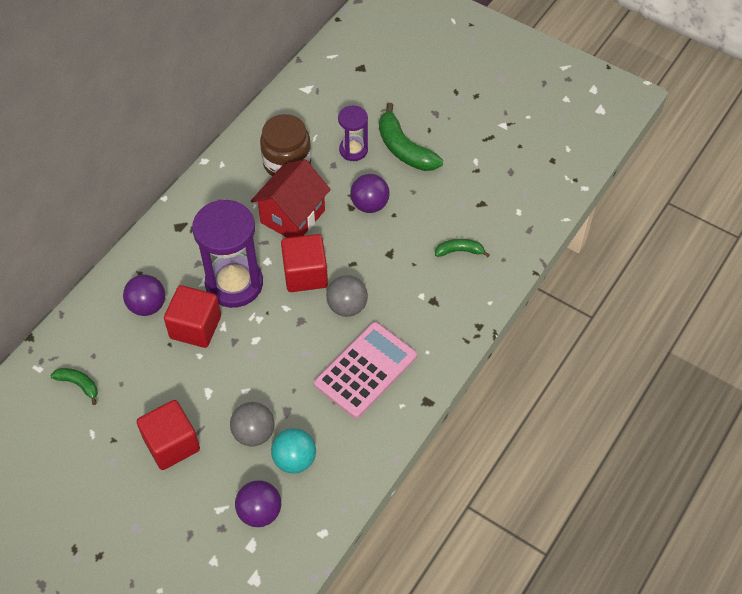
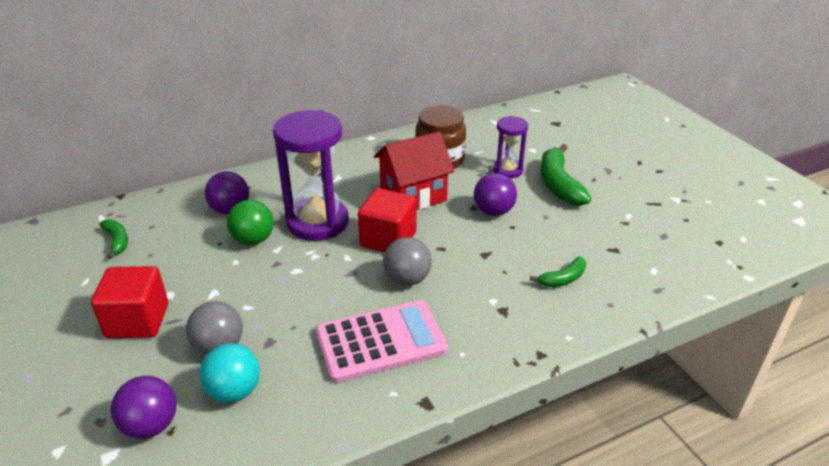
camera: 30 degrees right, 20 degrees down
(195, 327) = (253, 240): red cube -> green ball
(459, 251) = (563, 279): green banana -> green banana turned 120 degrees clockwise

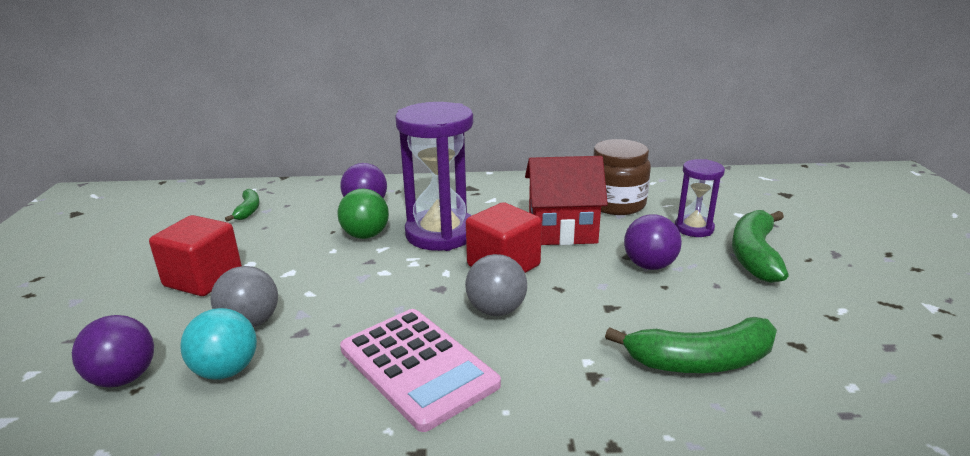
camera: 25 degrees right, 10 degrees down
(381, 341) = (418, 367): pink calculator -> pink calculator turned 45 degrees clockwise
(563, 279) = (700, 361): green banana -> green banana, size x1.84

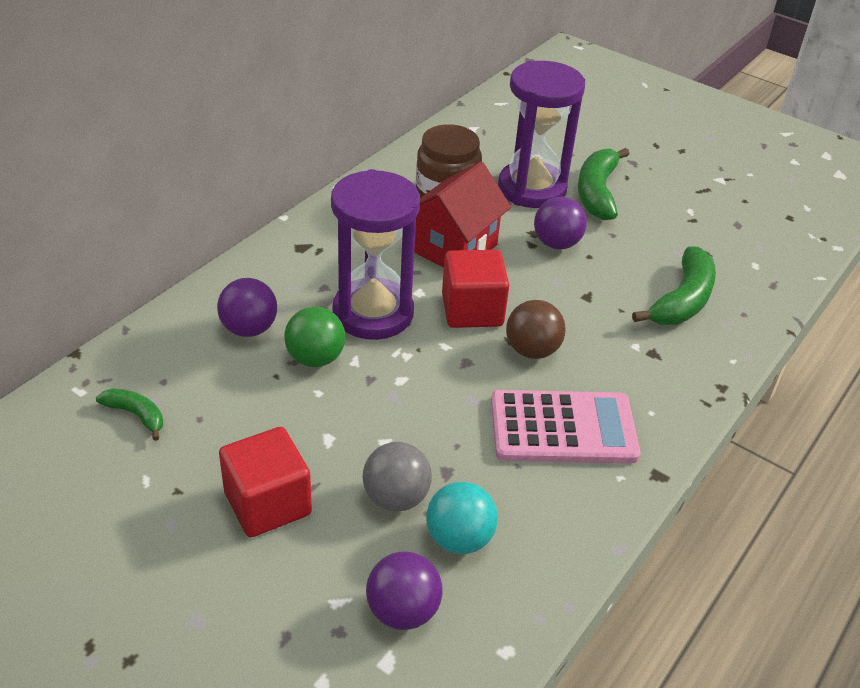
camera: 55 degrees left, 15 degrees up
(496, 310) = (532, 350): grey ball -> brown ball
(694, 228) = (532, 189): purple hourglass -> purple hourglass, size x1.86
(754, 255) = (597, 192): green banana -> green banana turned 45 degrees clockwise

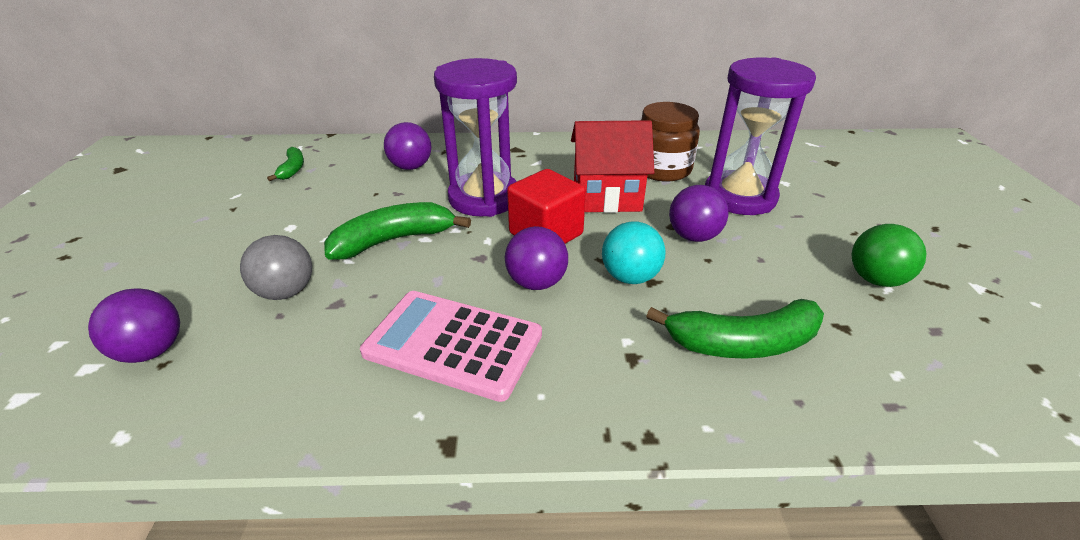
camera: 55 degrees right, 5 degrees down
(267, 503) = (241, 242): red cube -> none
(315, 358) = (408, 198): green ball -> green ball (875, 279)
(459, 539) = (257, 344): turquoise ball -> turquoise ball (630, 277)
(532, 350) = (536, 282): brown ball -> purple ball
(563, 428) = (453, 344): pink calculator -> pink calculator turned 150 degrees clockwise
(597, 192) = (800, 227): green banana -> green banana (394, 240)

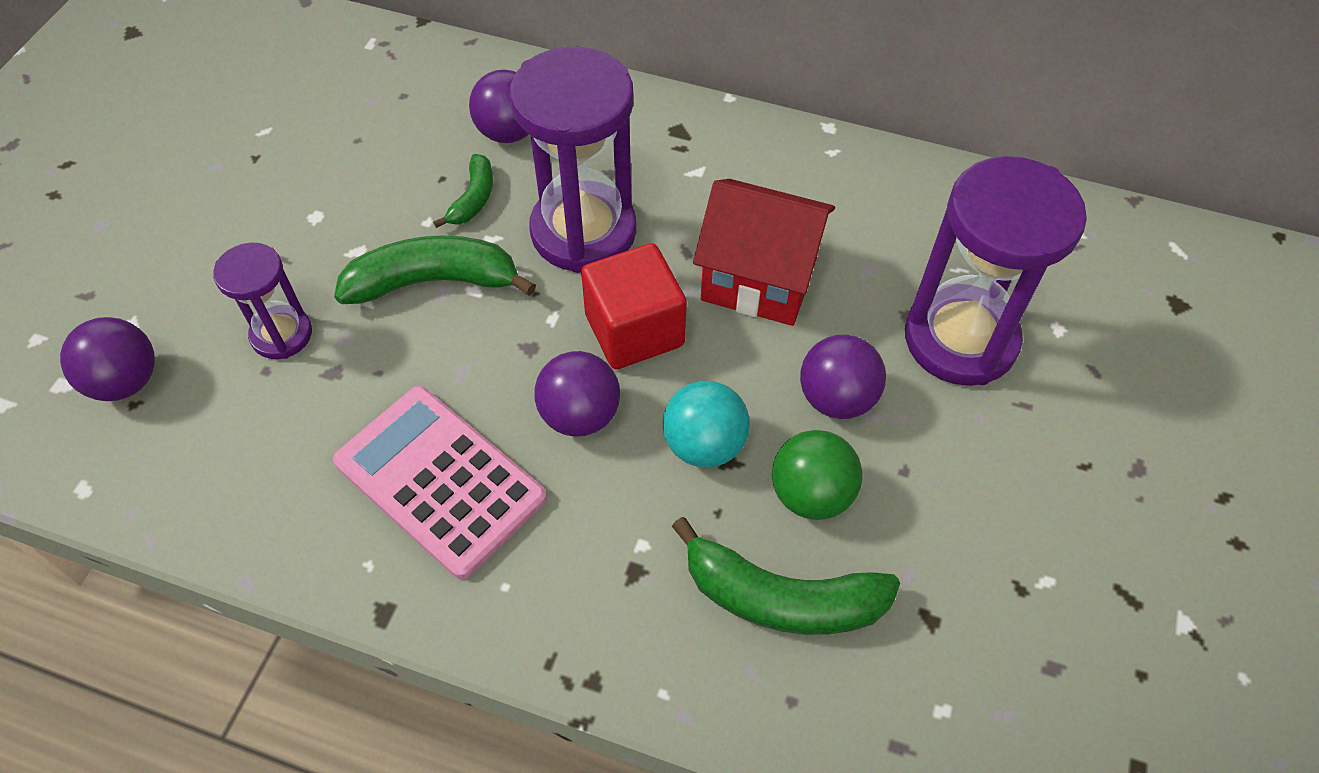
camera: 20 degrees right, 20 degrees up
(286, 292) = (281, 334): grey ball -> purple hourglass
(292, 169) = (348, 93): green banana -> green banana (473, 199)
(662, 169) = (879, 241): brown jar -> none
(875, 279) = (1042, 560): green ball -> green ball (811, 494)

